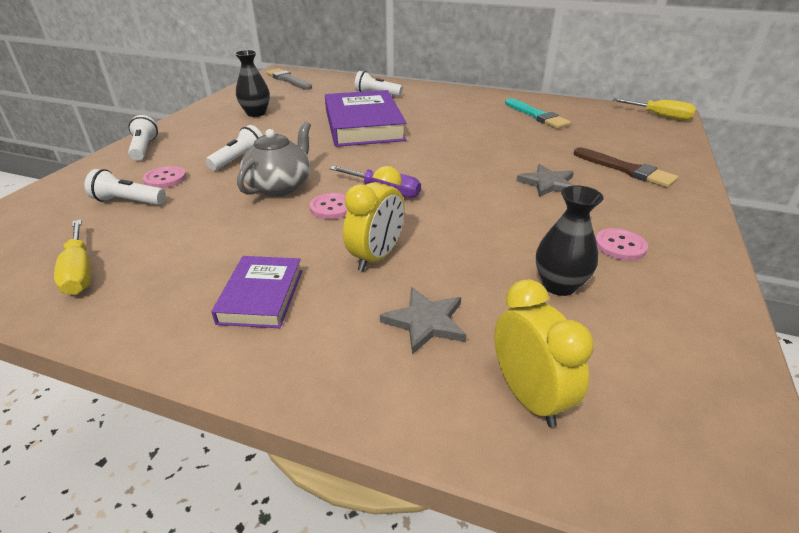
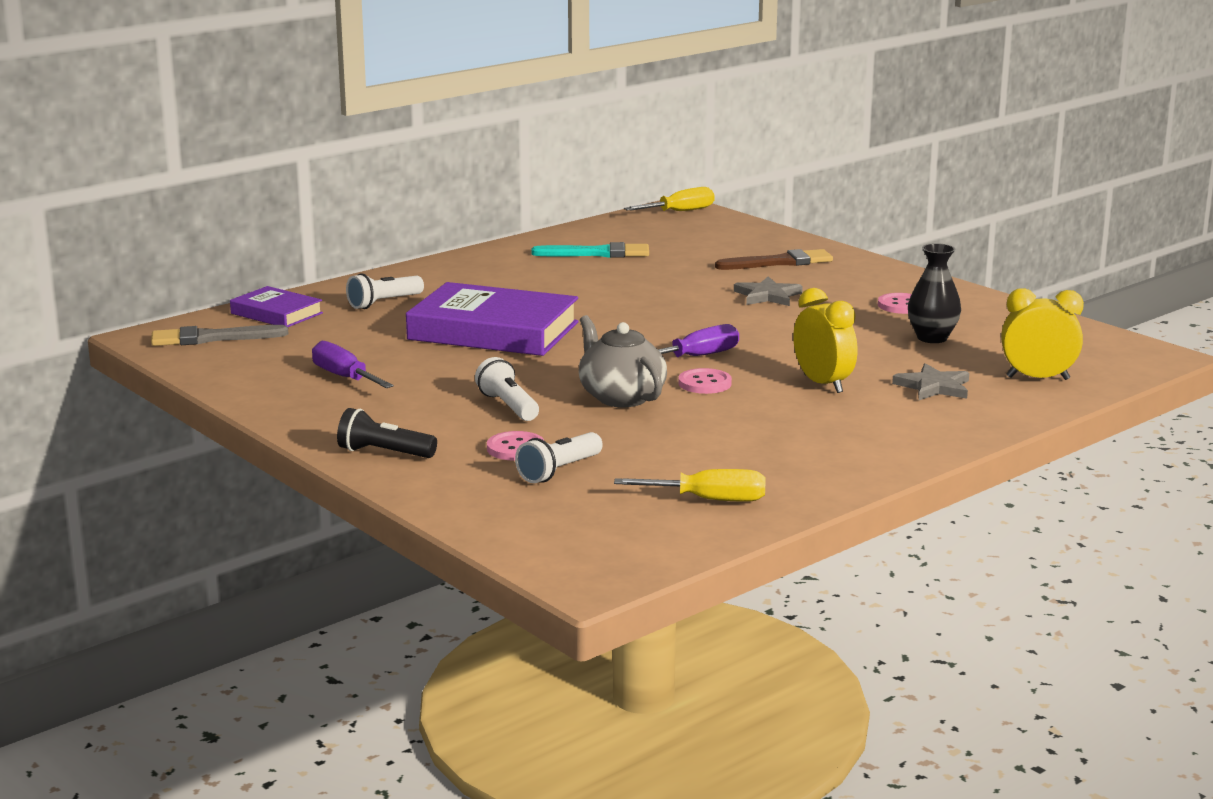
camera: 60 degrees left, 15 degrees down
(144, 148) = (384, 453): white flashlight -> black flashlight
(256, 113) = (344, 377): black vase -> purple screwdriver
(261, 296) = (838, 433): purple book -> purple book (276, 313)

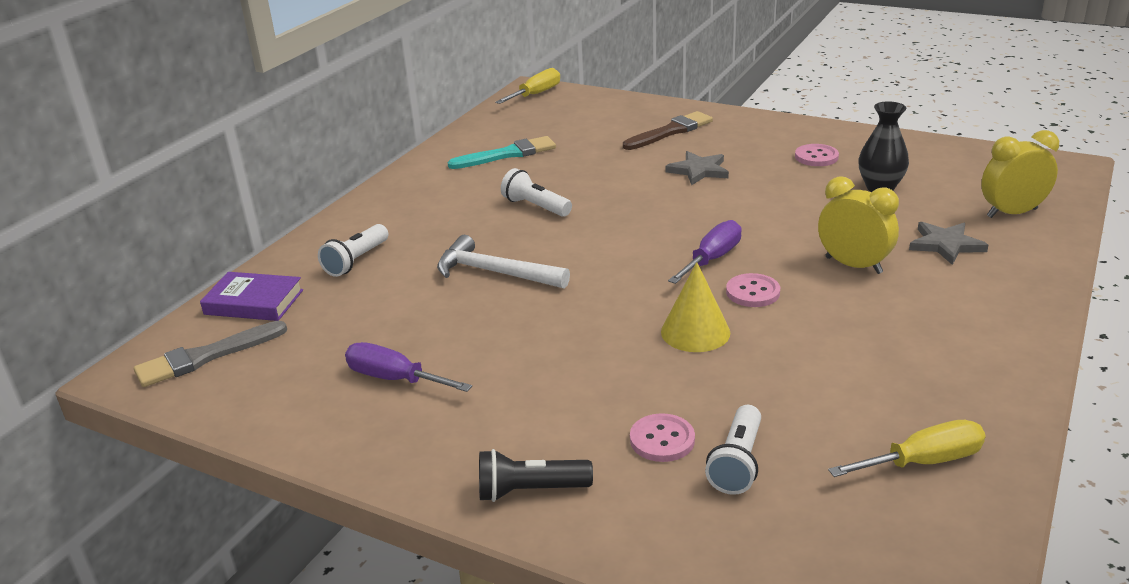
camera: 20 degrees left, 10 degrees up
(493, 331) = (495, 273): purple book -> white hammer
(508, 406) = (599, 376): white flashlight -> white flashlight (535, 207)
(621, 397) = (695, 332): grey teapot -> yellow cone

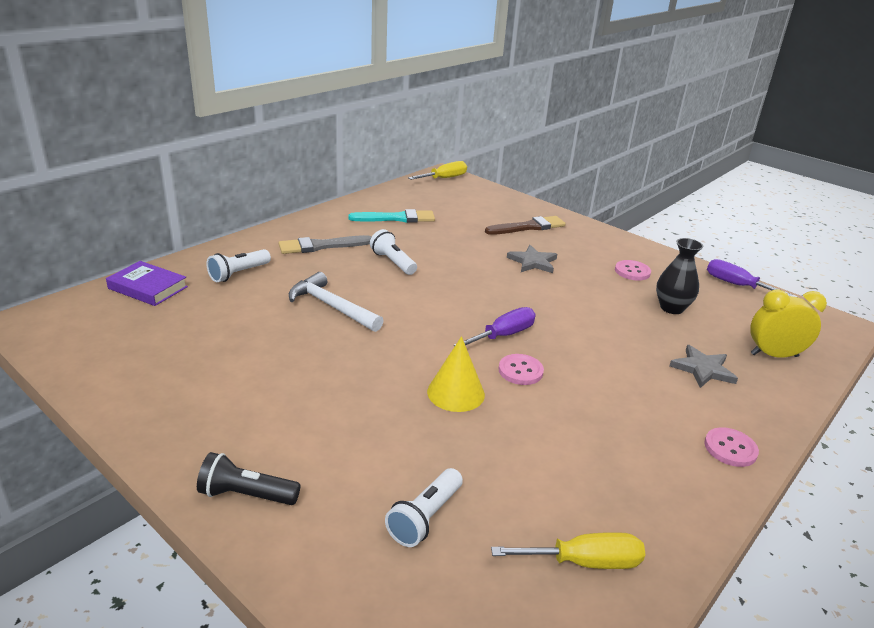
camera: 10 degrees right, 0 degrees up
(205, 357) = (87, 321): grey brush -> grey brush (321, 246)
(394, 379) = (206, 372): purple screwdriver -> purple screwdriver (737, 285)
(662, 440) = (376, 479): pink button -> pink button (730, 448)
(853, 265) = (615, 368): yellow clock -> none

